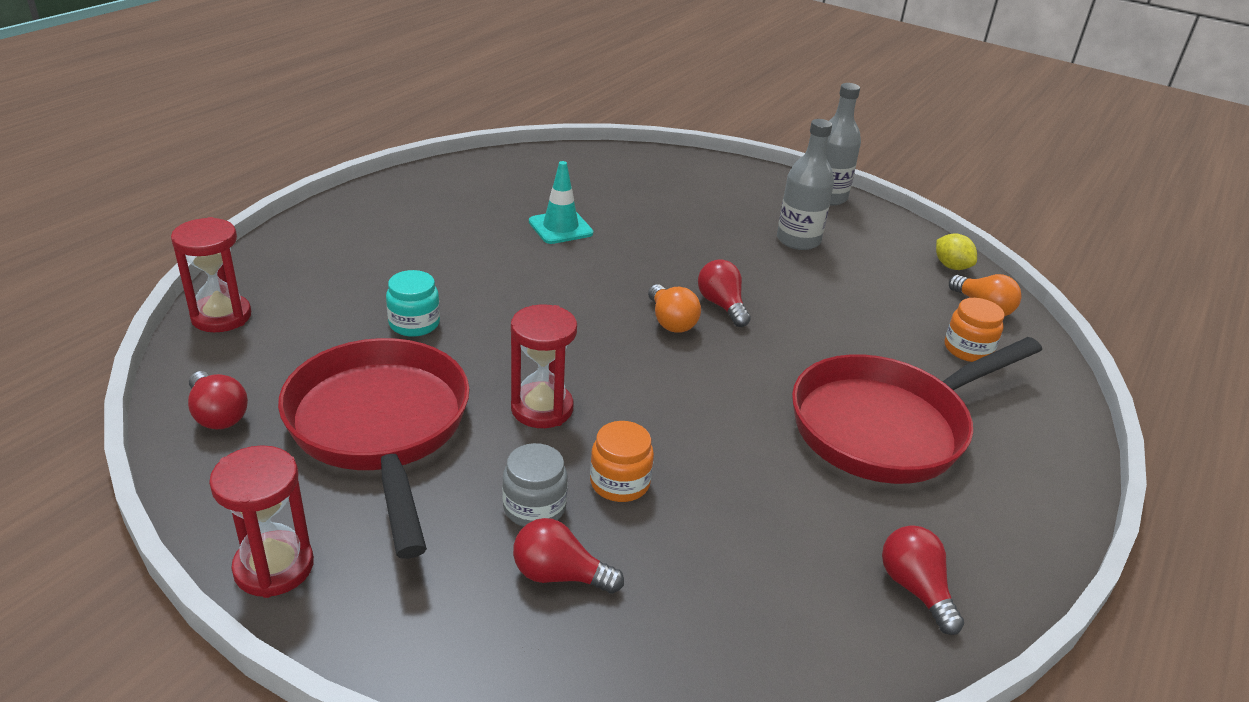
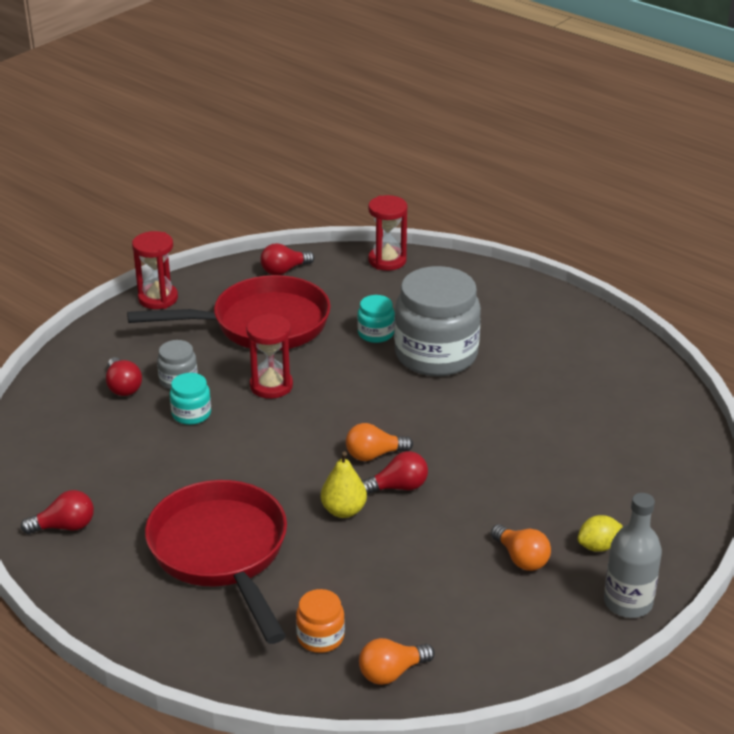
camera: 100 degrees right, 0 degrees up
(465, 280) = (436, 355): none -> grey jar
(559, 575) = (123, 387): red light bulb -> red light bulb turned 135 degrees clockwise
(560, 227) = (527, 405): turquoise traffic cone -> none
(620, 483) = (191, 414): orange jar -> turquoise jar
(775, 340) = (343, 510): none -> yellow pear
(798, 240) = (521, 558): grey bottle -> orange light bulb
(951, 266) = (475, 672): yellow lemon -> yellow lemon (598, 546)

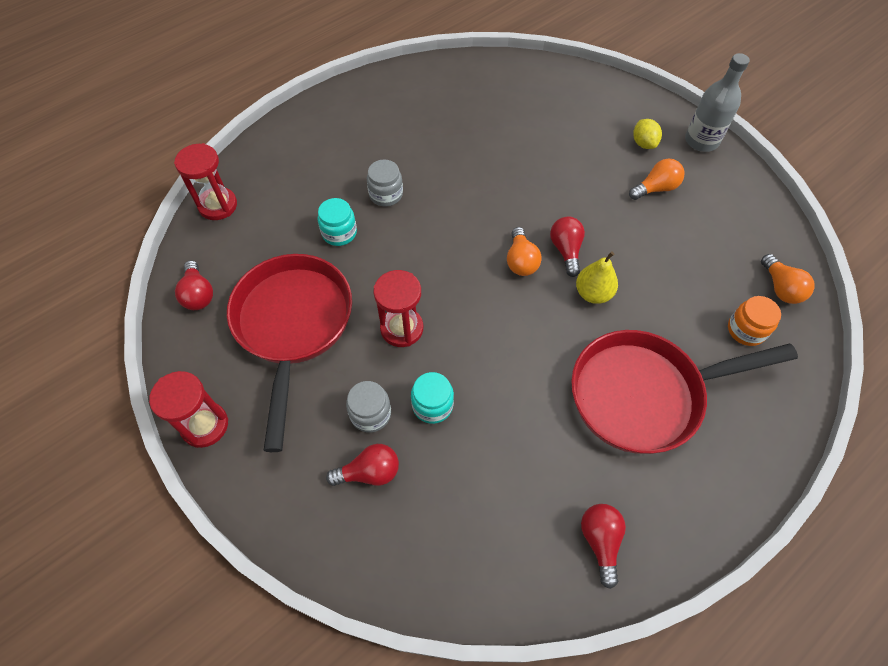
camera: 80 degrees left, 25 degrees up
(436, 355) = (386, 194): grey jar -> grey jar, size x0.45

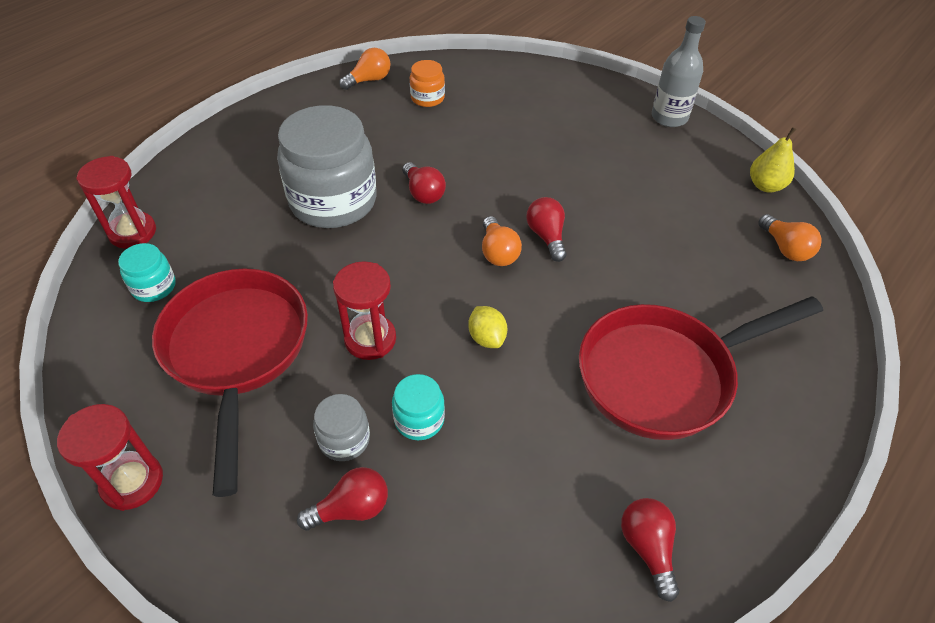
camera: 10 degrees left, 10 degrees down
(198, 294) = (114, 331): red light bulb -> red light bulb (423, 193)
(339, 233) = (283, 246): turquoise jar -> turquoise jar (154, 287)
(386, 194) = (333, 201): grey jar -> grey jar, size x2.22
(593, 293) = (585, 276): yellow pear -> yellow pear (765, 186)
(643, 143) = (609, 125): yellow lemon -> yellow lemon (487, 338)
(655, 188) = (631, 166): orange light bulb -> orange light bulb (369, 80)
(746, 330) = (759, 294): orange jar -> orange jar (427, 98)

